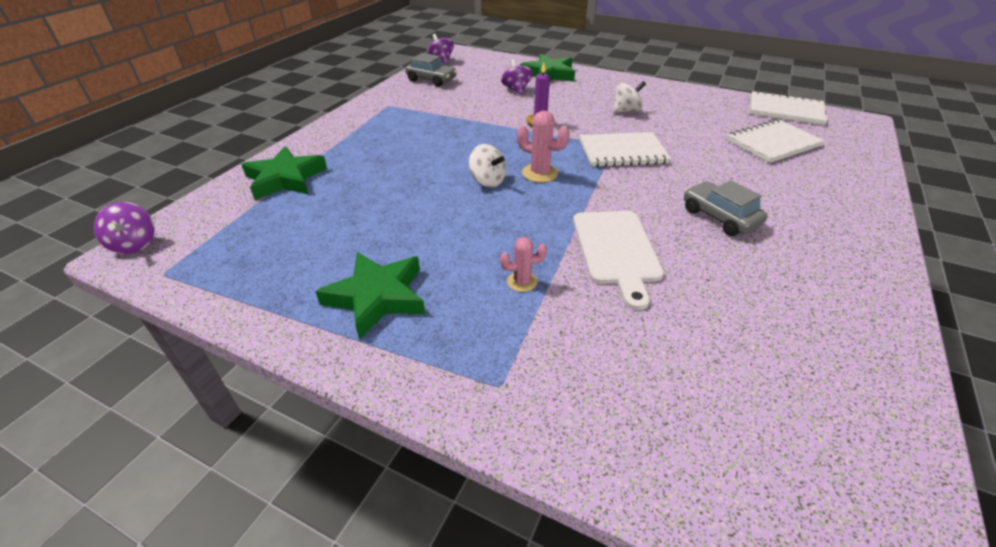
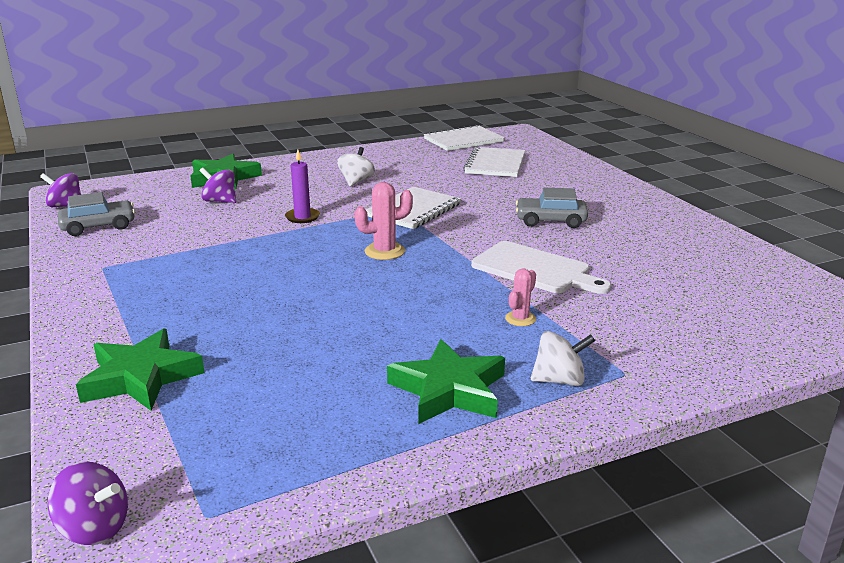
camera: 50 degrees left, 15 degrees down
(487, 181) = (355, 276): white spinning top -> white spinning top (559, 380)

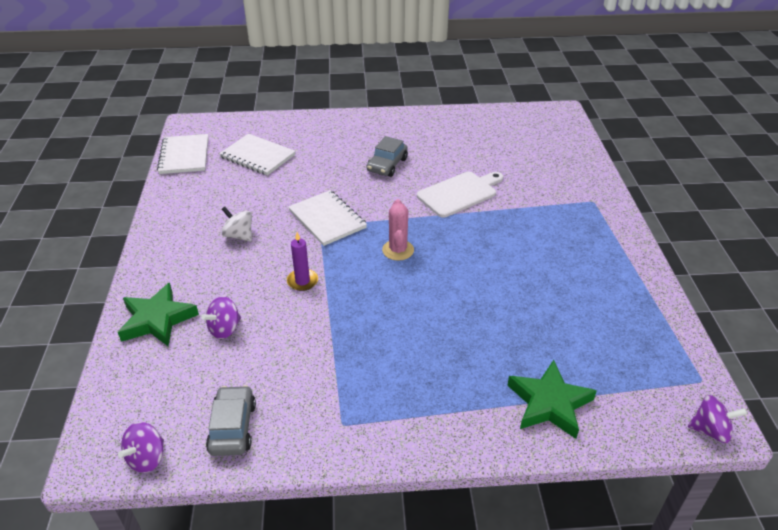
camera: 70 degrees left, 15 degrees up
(94, 528) = (710, 430): purple spinning top -> purple spinning top turned 60 degrees clockwise
(449, 390) = (595, 265): green star -> none
(520, 319) = (523, 218): pink cactus -> none
(559, 380) = (594, 224): white spinning top -> none

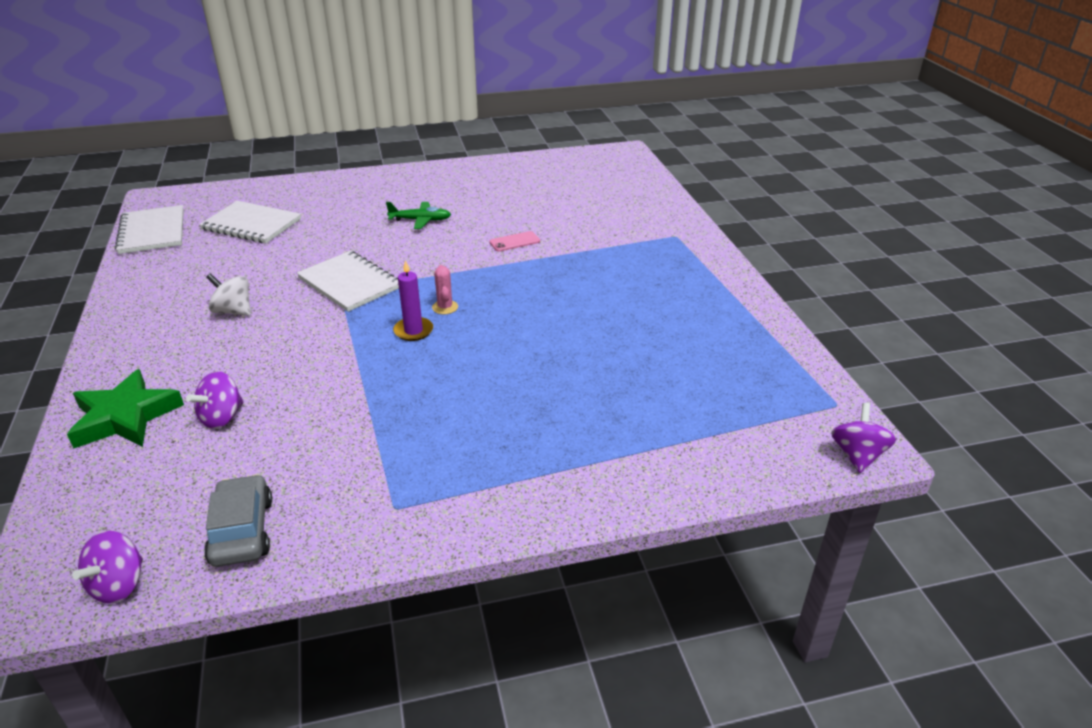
camera: 10 degrees left, 5 degrees down
(302, 281) = (324, 353): purple candle -> purple candle (413, 331)
(387, 165) = (420, 220): grey car -> green plane
(398, 250) = (445, 307): pink cactus -> pink cactus, size x0.64
(459, 193) = (514, 242): white cutting board -> pink phone
(549, 403) = (659, 451): green star -> none
(710, 430) = (857, 455): purple spinning top -> purple spinning top turned 75 degrees counterclockwise

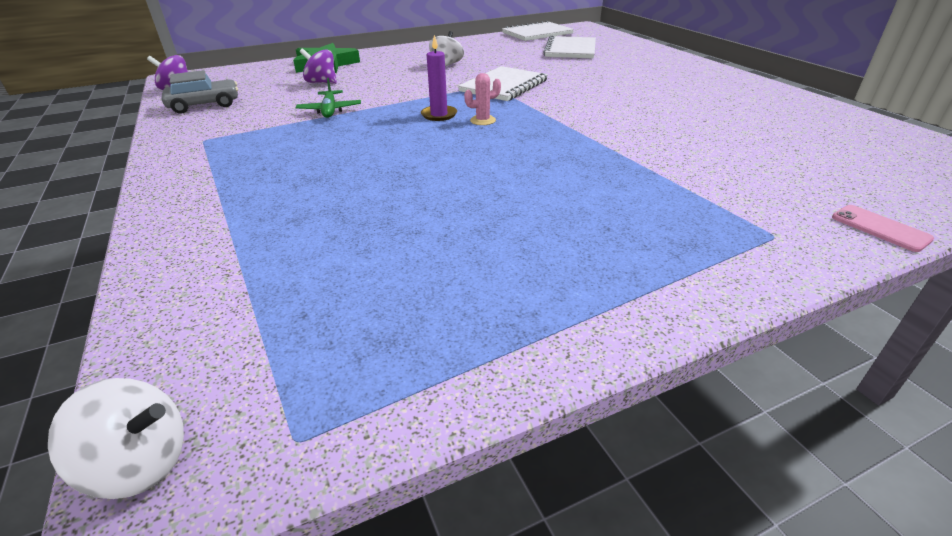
camera: 80 degrees right, 0 degrees up
(420, 220) = (636, 92): green plane -> green plane (330, 110)
(514, 242) = (636, 133): pink phone -> pink phone (880, 228)
(857, 455) = (140, 463): purple spinning top -> white spinning top

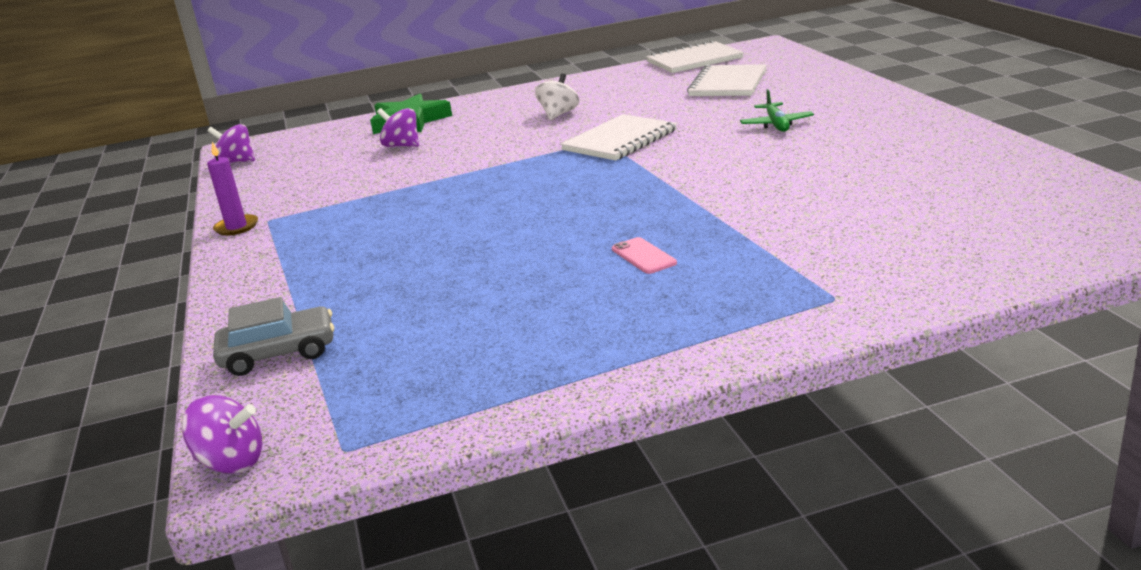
camera: 10 degrees right, 10 degrees down
(140, 463) = (231, 462): white spinning top -> purple spinning top
(205, 105) = (268, 180): grey car -> grey car (279, 353)
(330, 110) = (407, 180): green plane -> green plane (776, 124)
(439, 115) = (530, 181): purple candle -> purple candle (236, 227)
(483, 120) = (578, 186): pink cactus -> none
(880, 228) = (956, 288): pink phone -> pink phone (643, 256)

